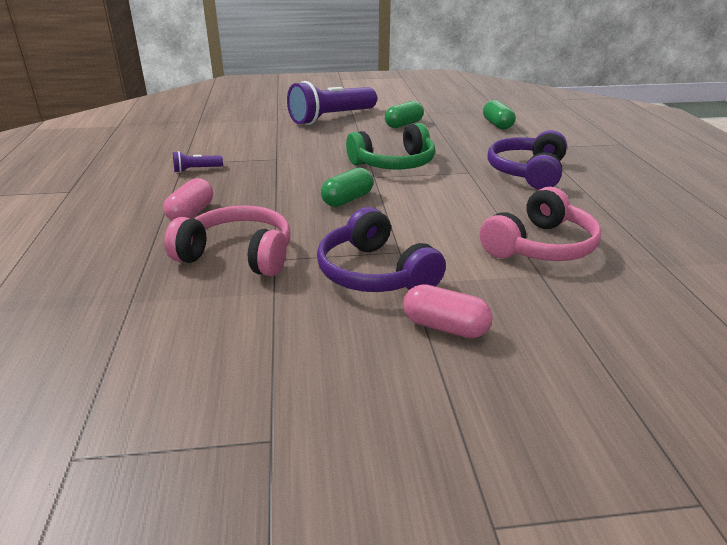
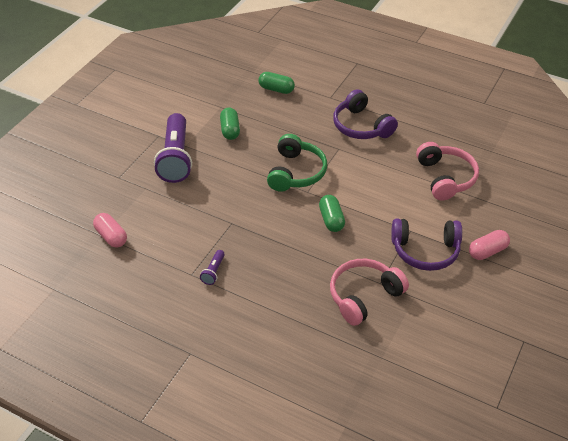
camera: 55 degrees left, 15 degrees up
(191, 213) = (289, 298): pink capsule -> pink capsule (111, 236)

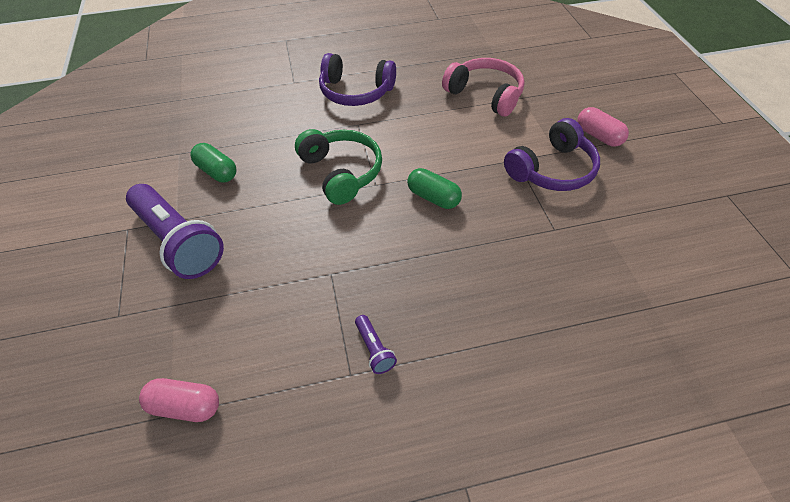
camera: 40 degrees left, 5 degrees up
(276, 89) = (227, 103): green capsule -> none
(364, 296) = (558, 254): pink headphones -> none
(487, 251) = (598, 136): pink capsule -> pink capsule turned 60 degrees counterclockwise

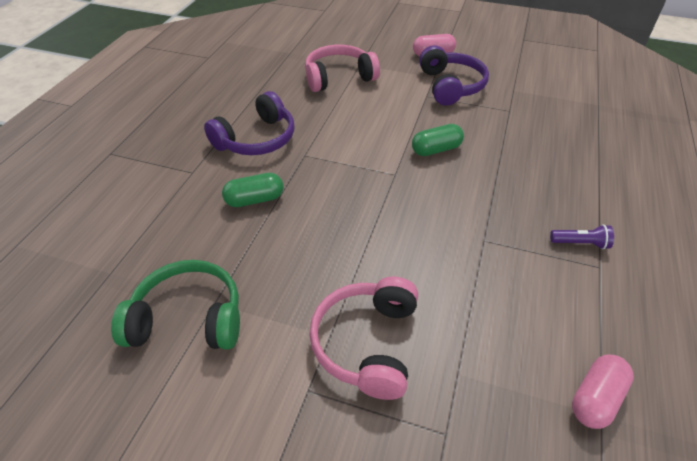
camera: 60 degrees left, 5 degrees down
(178, 242) = (366, 343): purple flashlight -> pink headphones
(217, 171) = (279, 277): green capsule -> green capsule (254, 200)
(342, 172) = (361, 188): green headphones -> green headphones (188, 318)

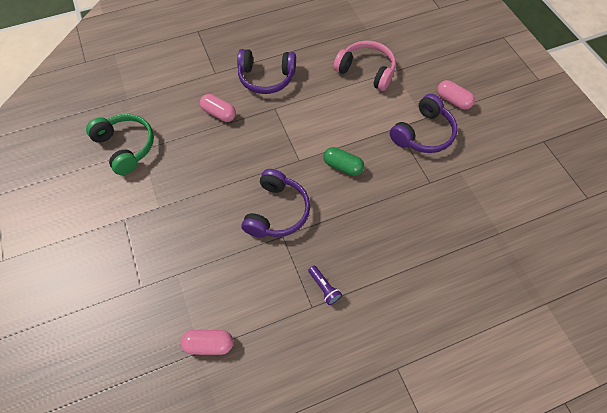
camera: 50 degrees right, 15 degrees up
(254, 200) = (219, 113): green capsule -> pink capsule
(366, 343) = (166, 225): pink headphones -> none
(447, 226) = (277, 212): none -> purple headphones

